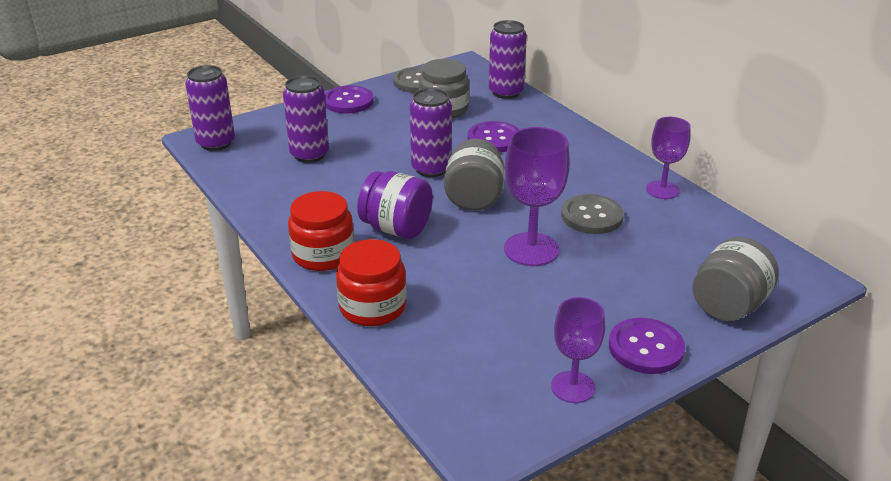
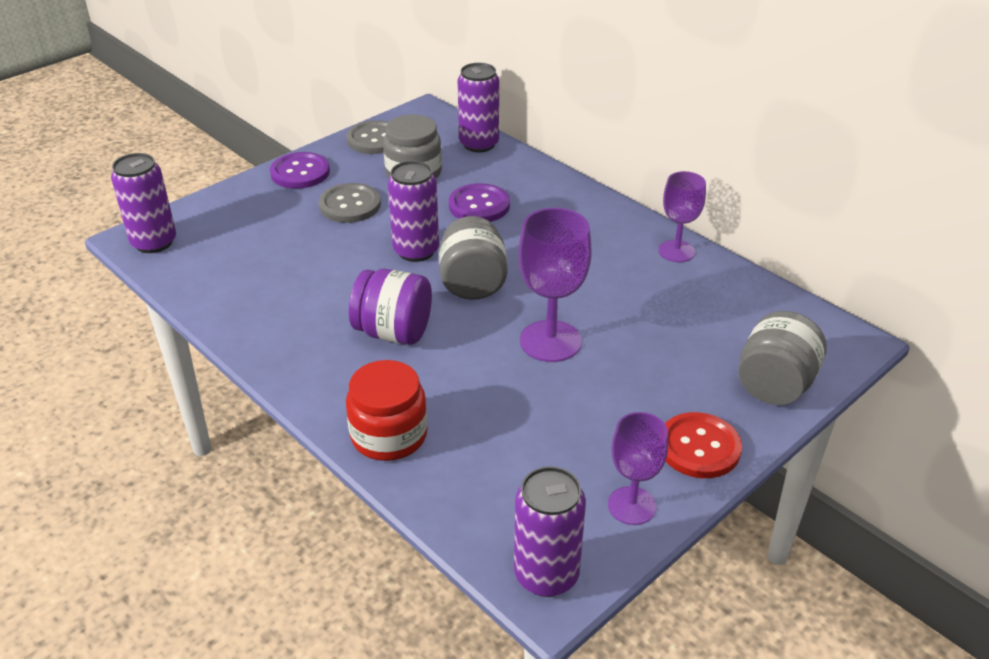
camera: 10 degrees left, 5 degrees up
(309, 154) = (270, 246): purple can -> purple can (546, 575)
(323, 254) = (316, 375): red jar -> none
(592, 216) = (607, 292): grey button -> grey button (350, 205)
(646, 348) = (699, 447): purple button -> red button

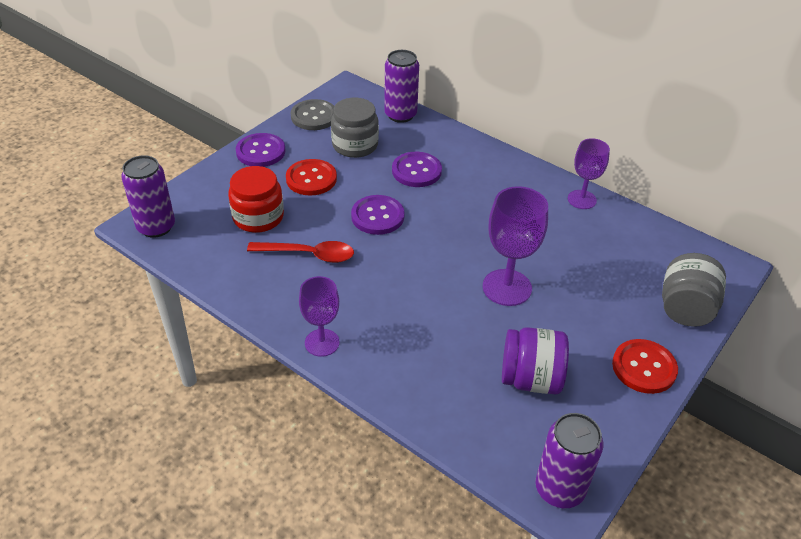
camera: 10 degrees left, 5 degrees up
(320, 285) = (309, 254): none -> red spoon
(350, 205) = (311, 179): grey button -> red button
(389, 435) = (404, 383): red jar -> red jar (258, 217)
(393, 332) = (381, 291): purple jar -> purple jar (530, 379)
(416, 251) = (377, 216): purple can -> purple button
(473, 283) = (431, 242): grey jar -> none
(631, 505) = (607, 423): purple goblet -> purple goblet (322, 342)

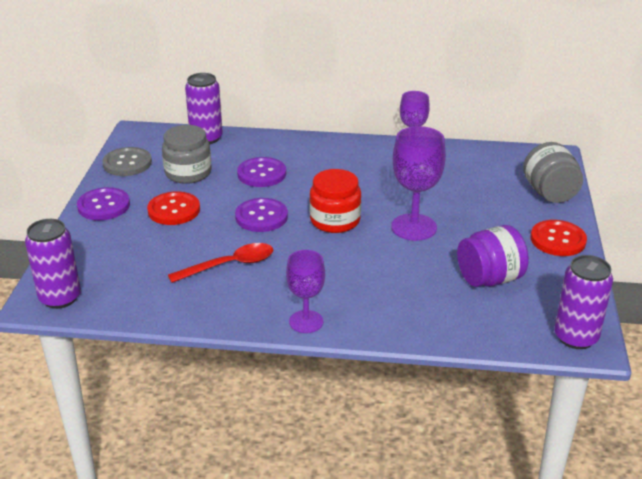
camera: 30 degrees left, 10 degrees down
(258, 217) = (154, 255): red jar -> red jar (335, 220)

